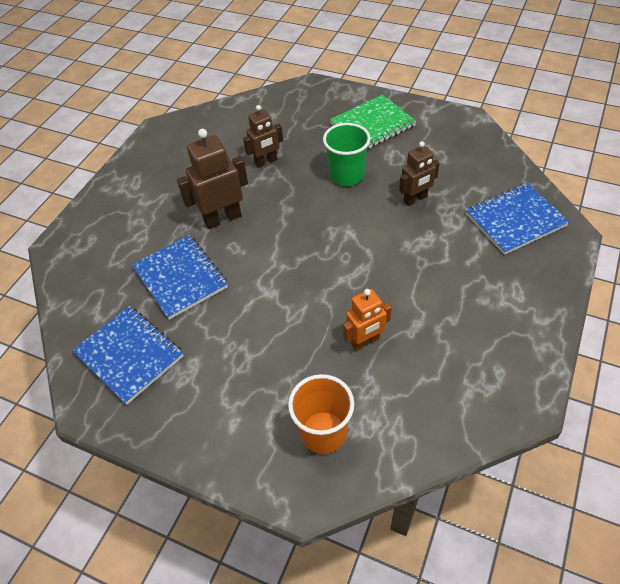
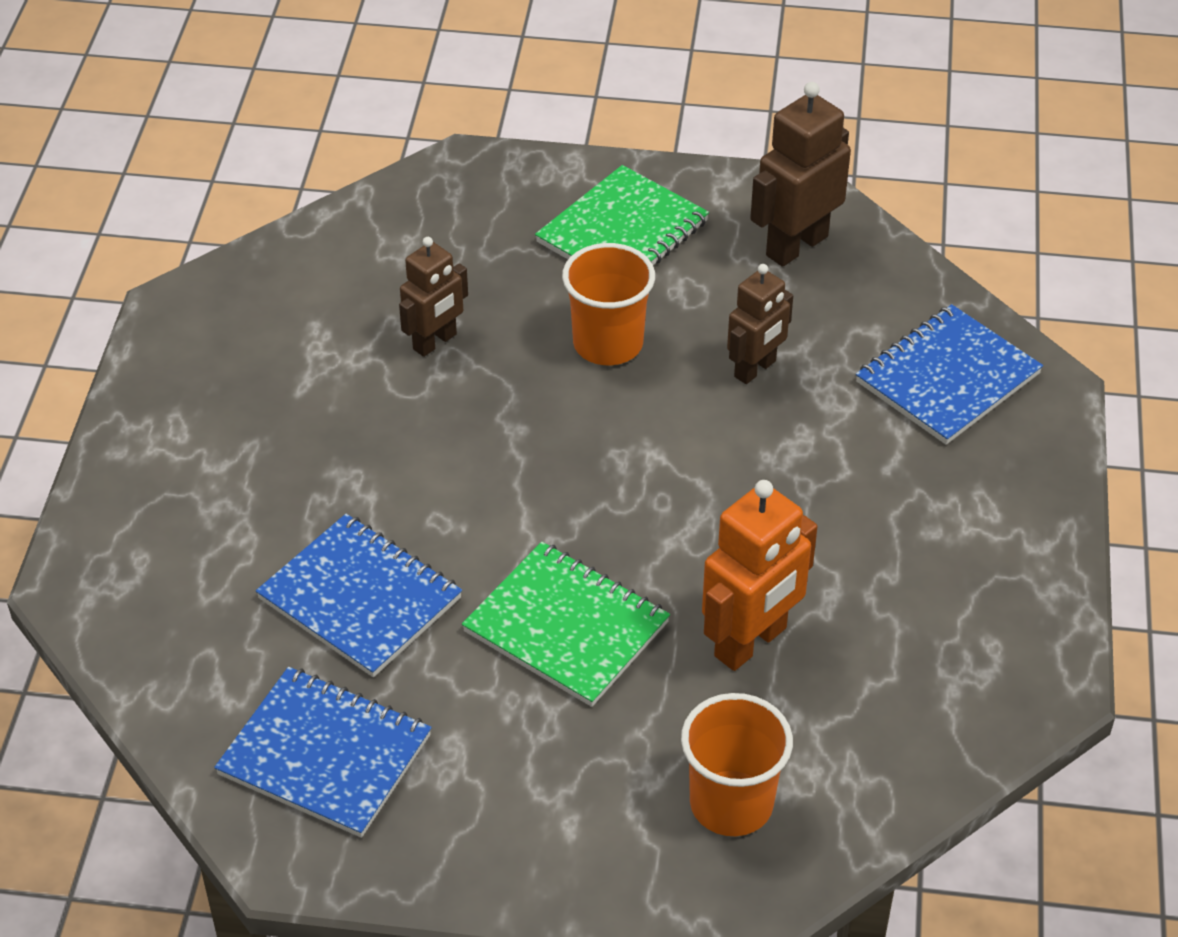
camera: 20 degrees left, 5 degrees down
(222, 218) = (394, 470): brown robot -> brown robot (796, 245)
(273, 313) = (566, 627): none -> green notebook
(346, 175) = (608, 344): green cup -> orange cup
(365, 341) = (751, 643): orange robot -> orange robot, size x1.53

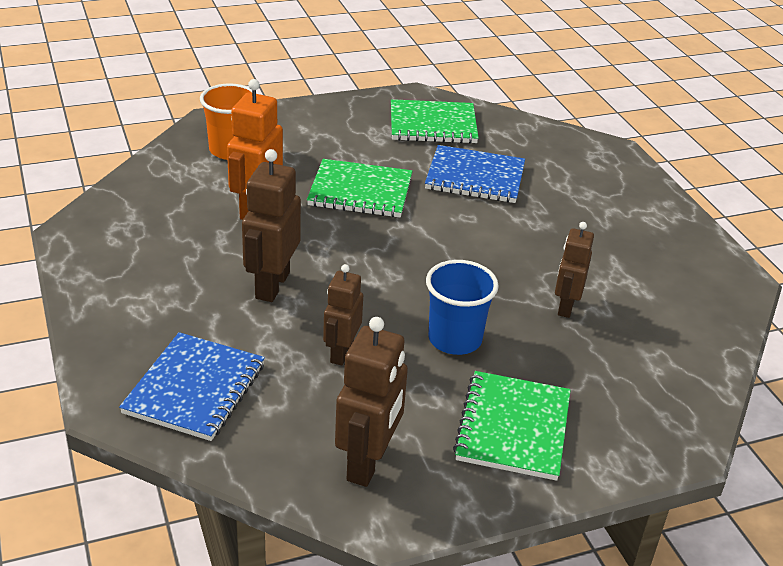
camera: 150 degrees right, 10 degrees down
(325, 754) = (433, 125): blue notebook -> green notebook
(608, 344) = (455, 339): orange cup -> blue cup
(793, 491) = (272, 285): none -> brown robot

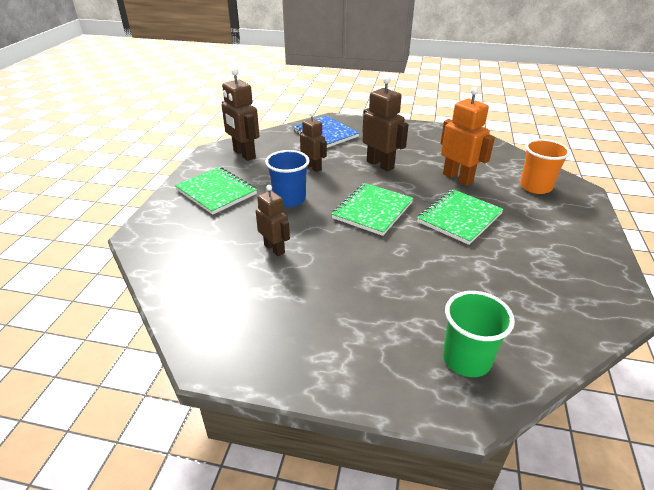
camera: 125 degrees right, 0 degrees up
(433, 125) = (557, 291): green notebook -> green notebook (372, 210)
(475, 177) = (454, 277): blue notebook -> none
(569, 156) = (466, 359): none -> green cup

